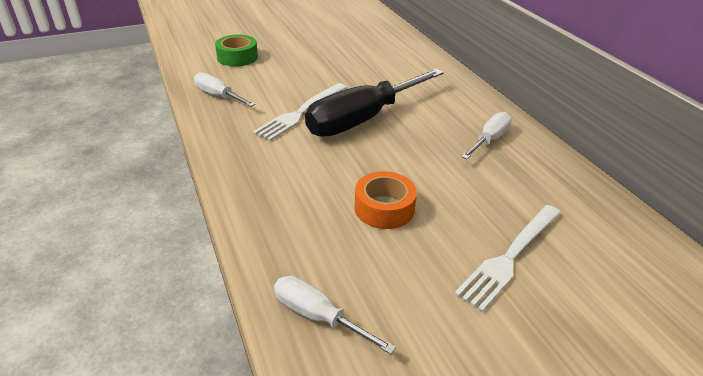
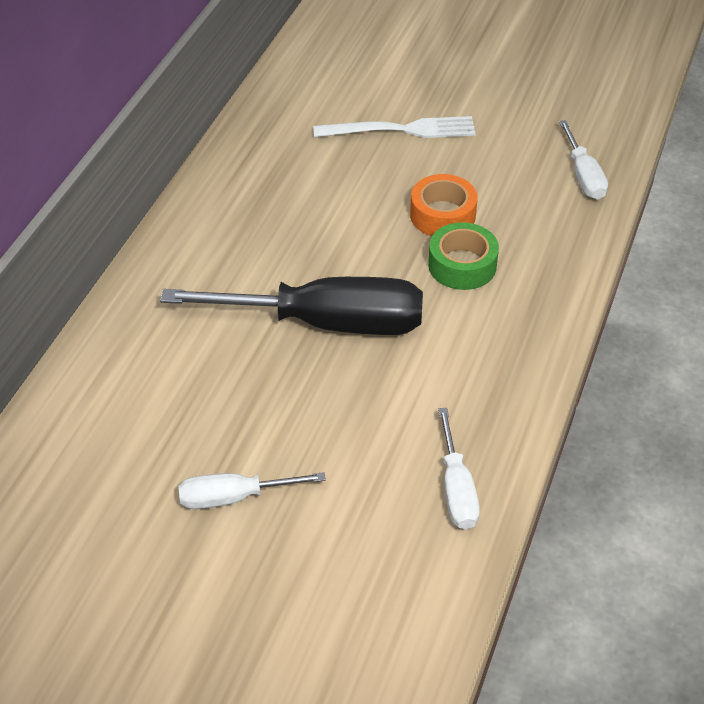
camera: 135 degrees left, 10 degrees up
(237, 57) = (341, 583): green tape -> green tape (462, 265)
(300, 112) = (383, 381): white fork -> none
(489, 140) = (242, 215): white screwdriver -> white screwdriver (234, 497)

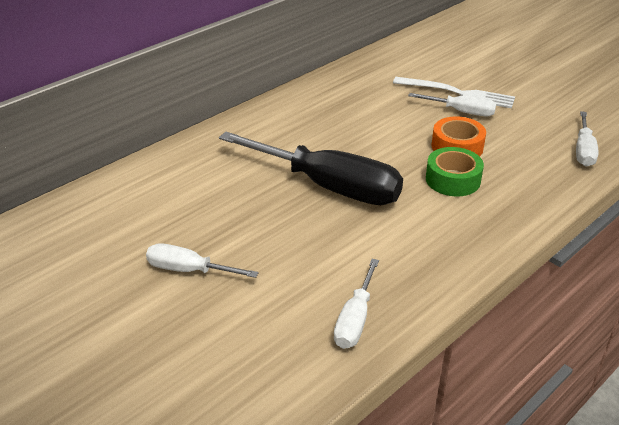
camera: 25 degrees right, 10 degrees down
(420, 159) = (461, 112): none -> white screwdriver

